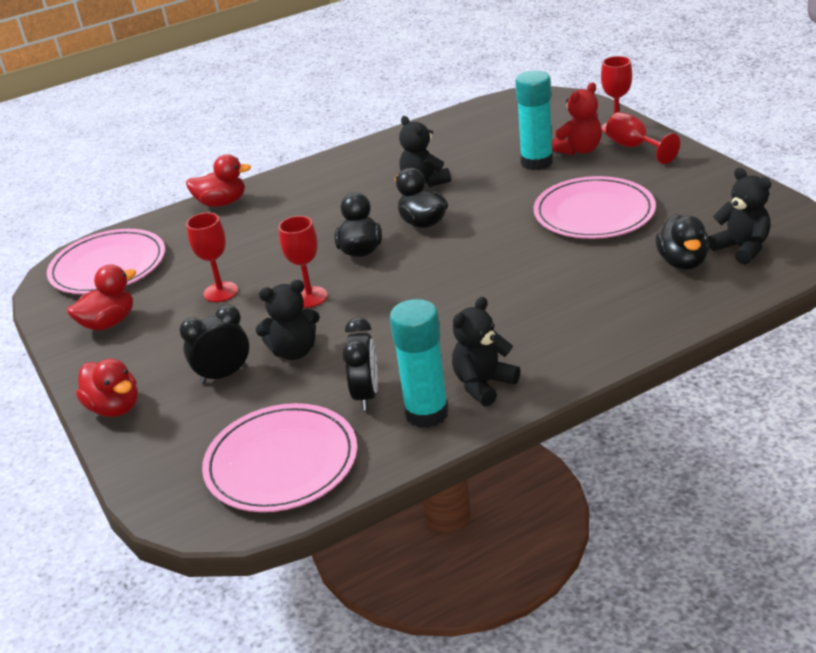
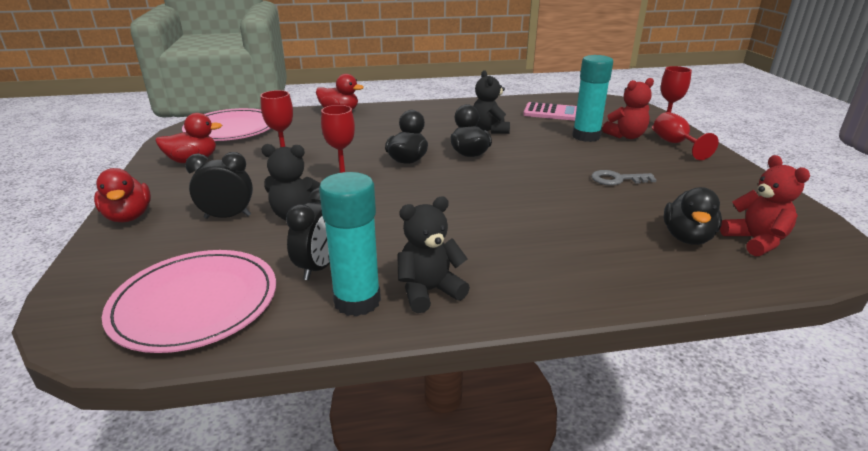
camera: 15 degrees right, 5 degrees down
(481, 135) = (551, 113): none -> pink calculator
(594, 213) = (617, 179): pink plate -> grey key
(741, 248) = (755, 241): black teddy bear -> red teddy bear

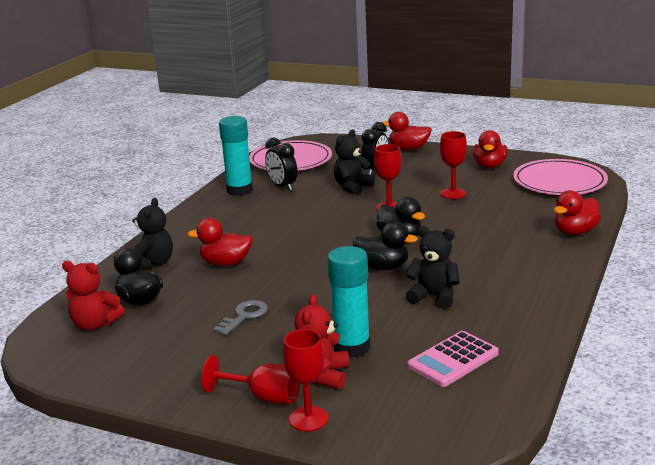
camera: 125 degrees right, 5 degrees down
(429, 291) = (221, 207): black teddy bear -> black teddy bear (153, 263)
(558, 222) = (226, 263): none -> red duck

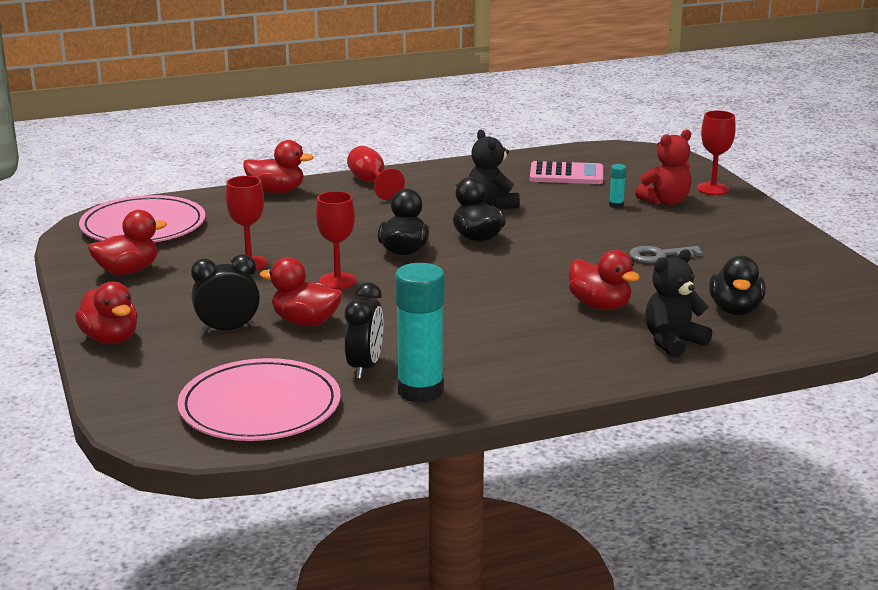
camera: 135 degrees left, 0 degrees up
(95, 324) = (803, 308): red teddy bear -> none
(263, 397) = (725, 208): red goblet -> red goblet (371, 183)
(351, 347) = (616, 205): turquoise glue stick -> turquoise glue stick, size x0.42
(352, 187) = (305, 322): black teddy bear -> red duck

